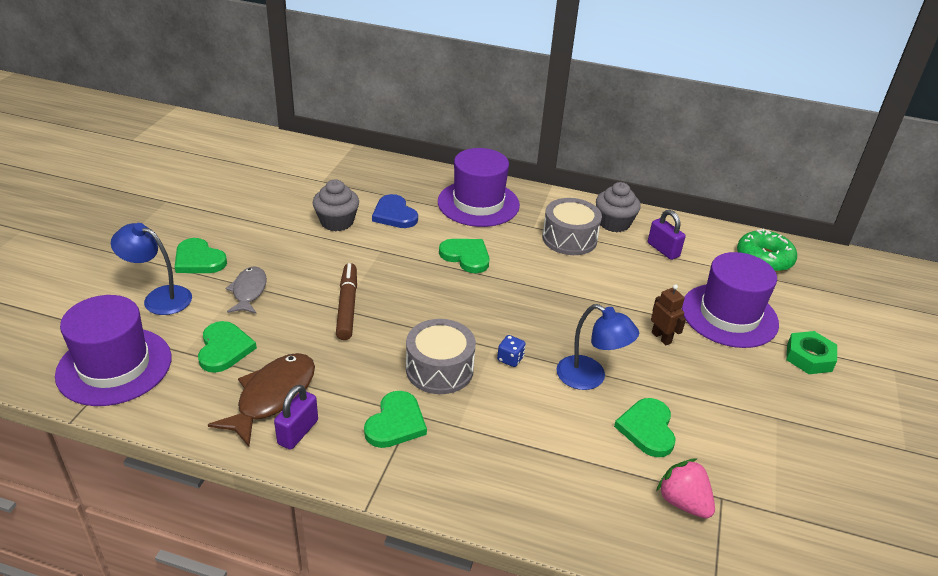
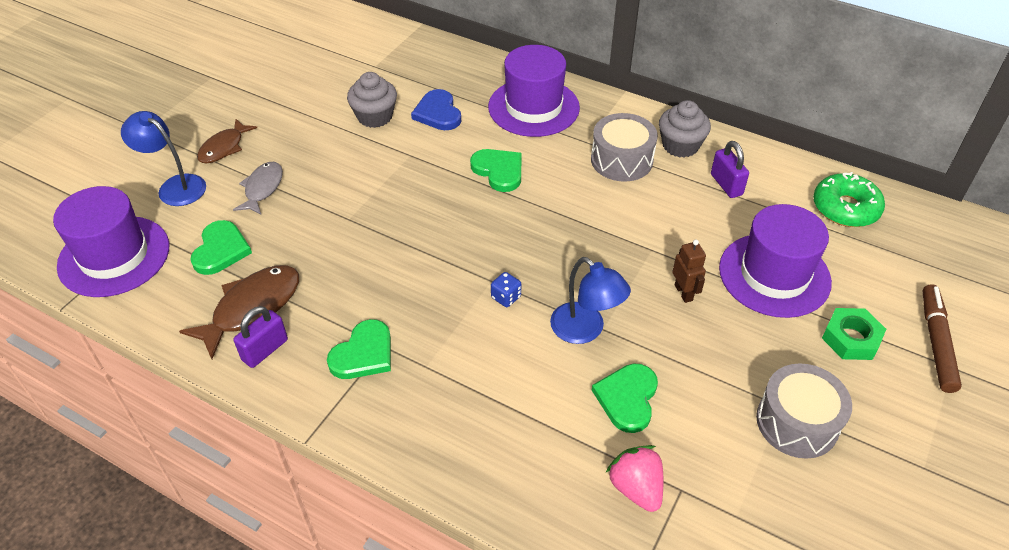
camera: 15 degrees right, 10 degrees up
(199, 260) = (224, 148): green heart -> brown fish
(347, 306) = (355, 216): brown marker -> brown marker (936, 342)
(439, 369) = (427, 300): grey drum -> grey drum (797, 422)

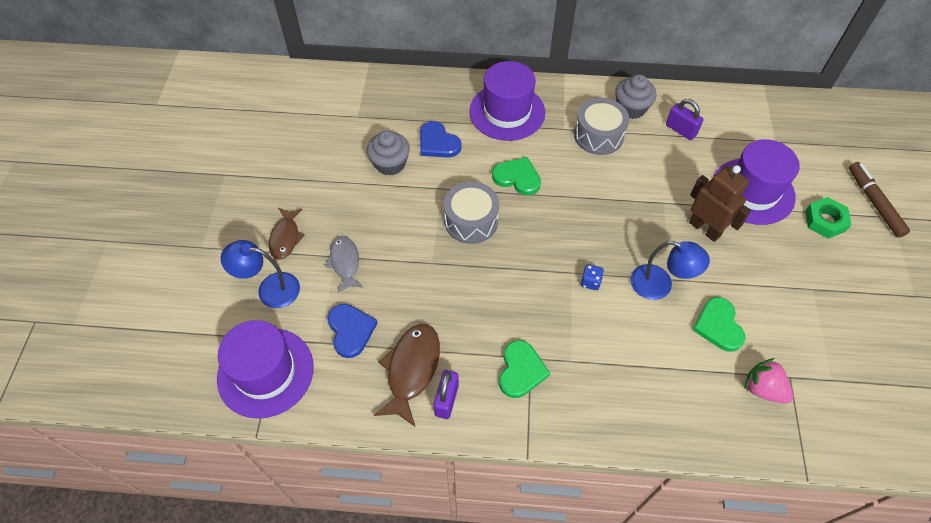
camera: 25 degrees left, 10 degrees up
(221, 250) = (350, 330): green heart -> blue heart
(683, 293) = (704, 229): brown robot -> brown robot, size x1.70
(797, 422) = (828, 297): grey drum -> grey drum (471, 221)
(845, 208) = (766, 120): green donut -> none

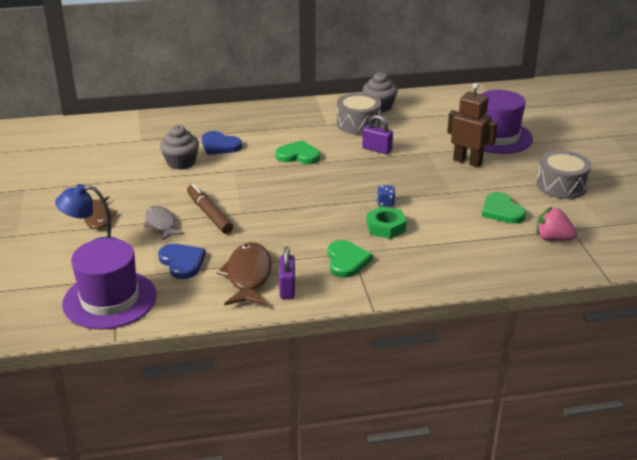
camera: 15 degrees left, 25 degrees down
(471, 221) = (267, 184): grey drum -> grey drum (561, 186)
(507, 112) = (274, 121): purple hat -> none
(660, 285) = (444, 196): blue lamp -> none
(681, 130) = (425, 113): purple padlock -> purple padlock (377, 149)
(825, 221) = (560, 144): green nut -> green nut (385, 227)
(874, 203) = (593, 130): brown marker -> brown marker (209, 214)

